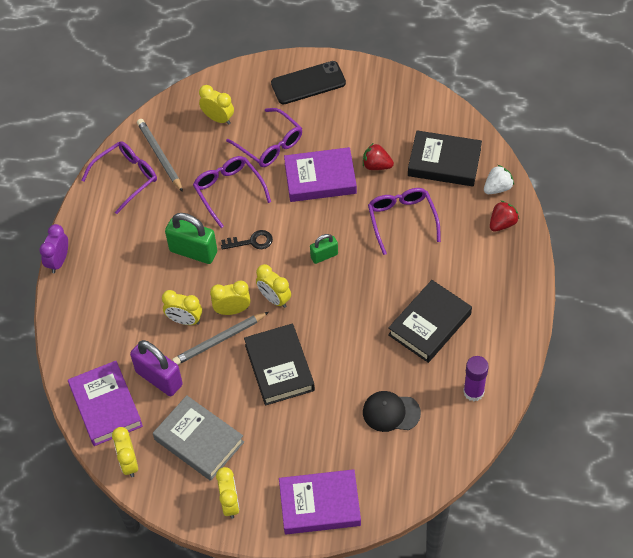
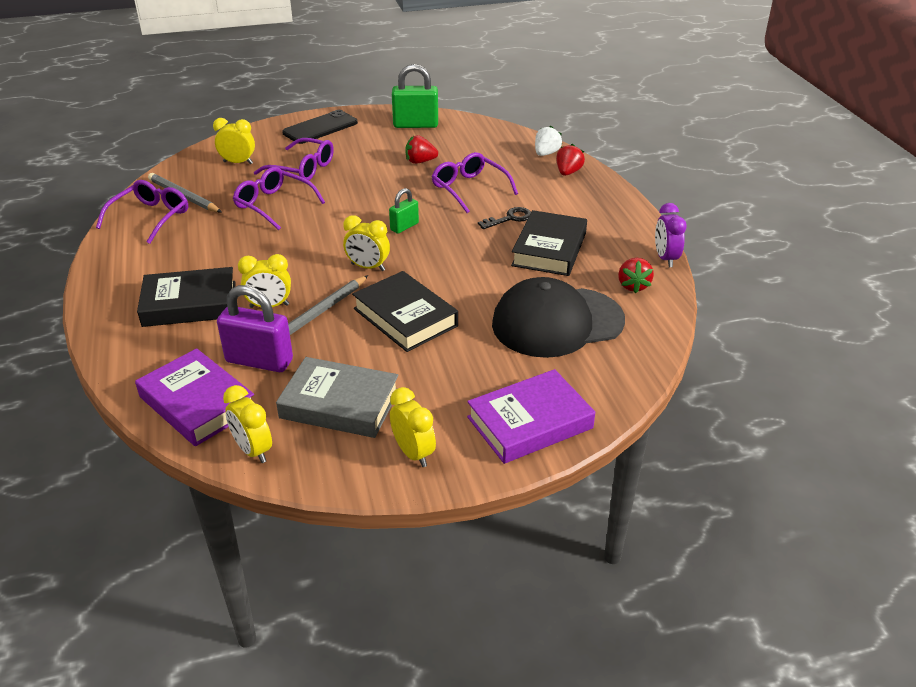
camera: 25 degrees left, 20 degrees down
(58, 261) = (87, 293): purple clock -> purple clock (665, 258)
(193, 251) = (254, 253): green padlock -> green padlock (415, 125)
(232, 310) = (323, 286): yellow clock -> none
(251, 241) = (318, 233): black key -> black key (509, 218)
(320, 178) = (368, 179): purple book -> none
(391, 412) = (557, 322): black cap -> black cap, size x1.88
(444, 162) = (484, 148): black book -> black book (190, 304)
(473, 392) = (633, 286): purple glue stick -> red strawberry

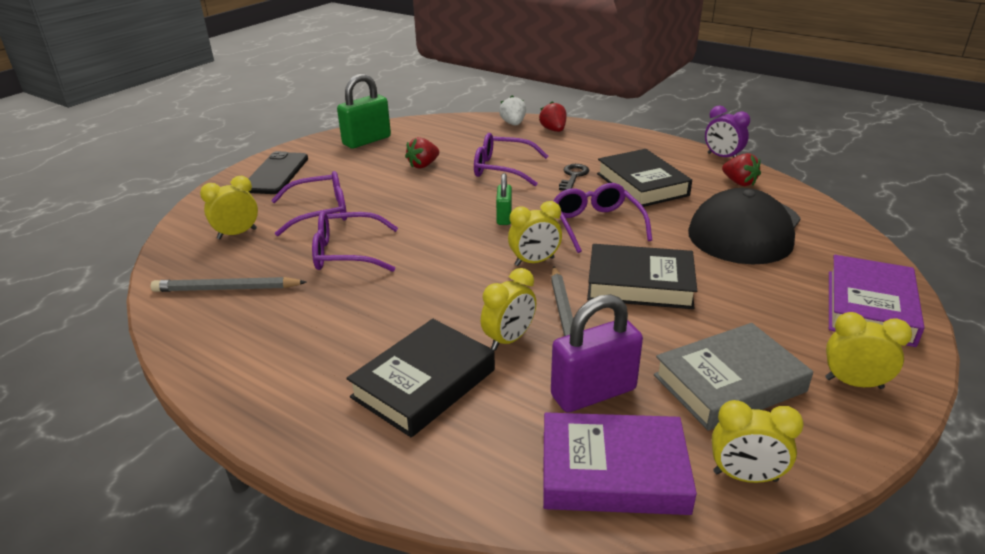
camera: 40 degrees left, 5 degrees down
(150, 217) = (220, 326): purple glasses -> purple glasses (596, 224)

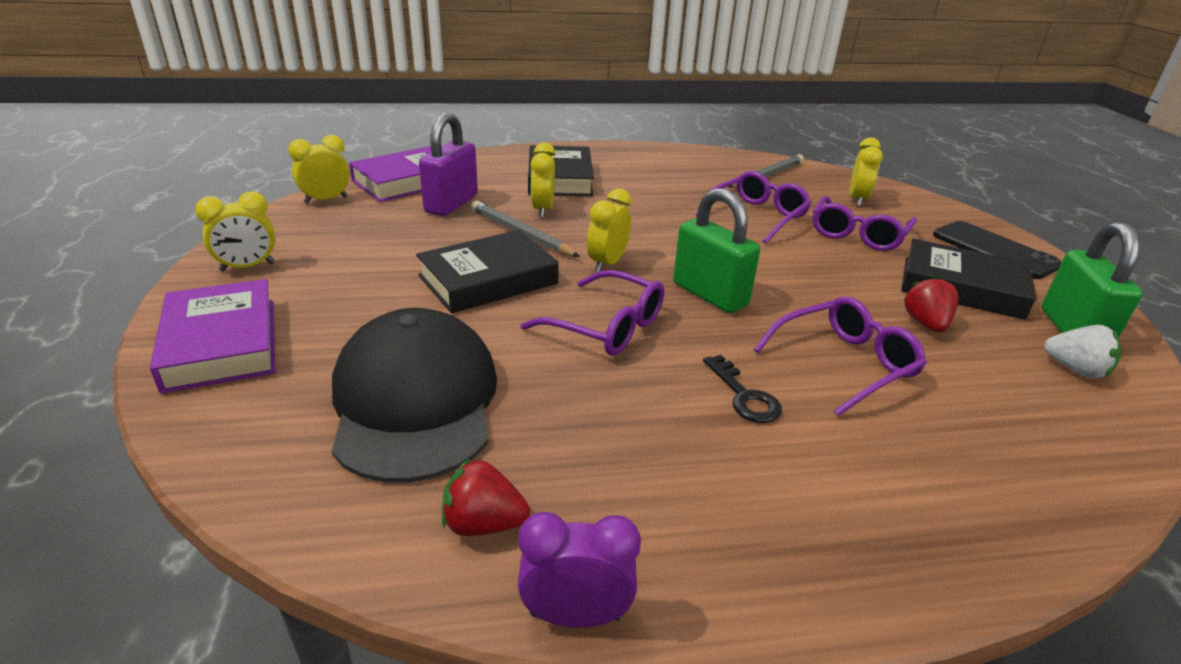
camera: 135 degrees right, 0 degrees up
(504, 217) = (709, 295): green padlock -> green padlock, size x1.76
(513, 124) = (1055, 491): white strawberry -> white strawberry (1075, 370)
(553, 130) = (971, 513): red strawberry -> none
(642, 184) = (635, 428): black book -> black book (961, 287)
(729, 383) = (356, 236): grey book -> none

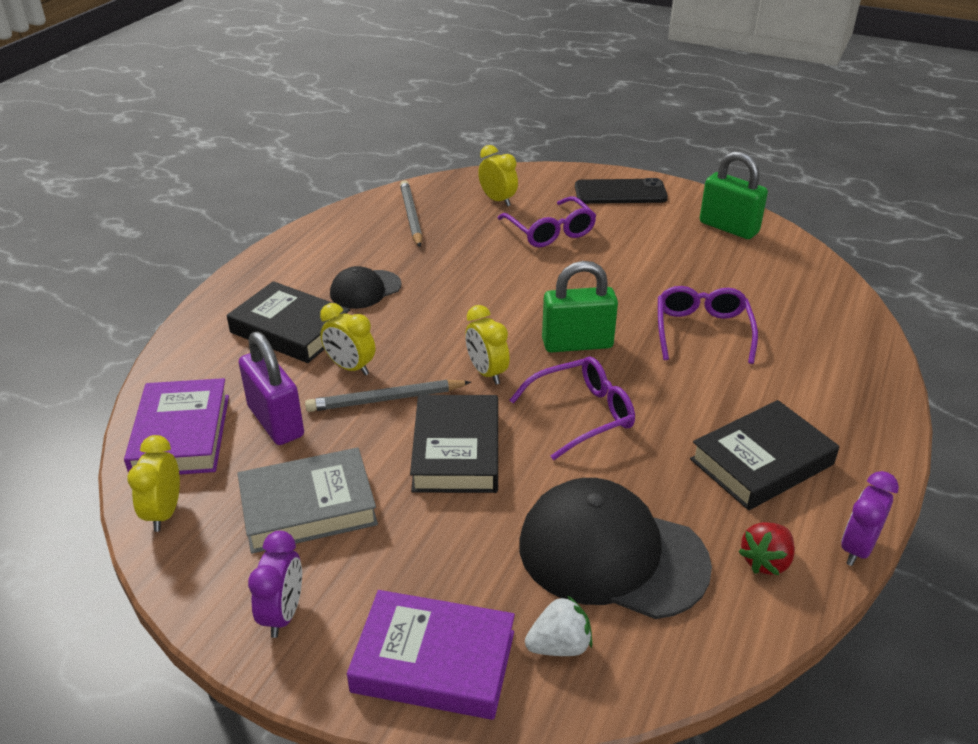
camera: 55 degrees left, 5 degrees up
(248, 267) = (283, 614): yellow clock -> purple clock
(368, 242) = (308, 507): none -> grey book
(644, 187) = (365, 289): none -> black cap
(744, 396) = (708, 390): black key -> none
(757, 216) = (478, 260): purple glasses -> none
(925, 324) = (683, 274): red strawberry -> none
(961, 287) = (653, 234): black book -> black book (761, 462)
(1075, 370) = (764, 252): white strawberry -> white strawberry (559, 645)

